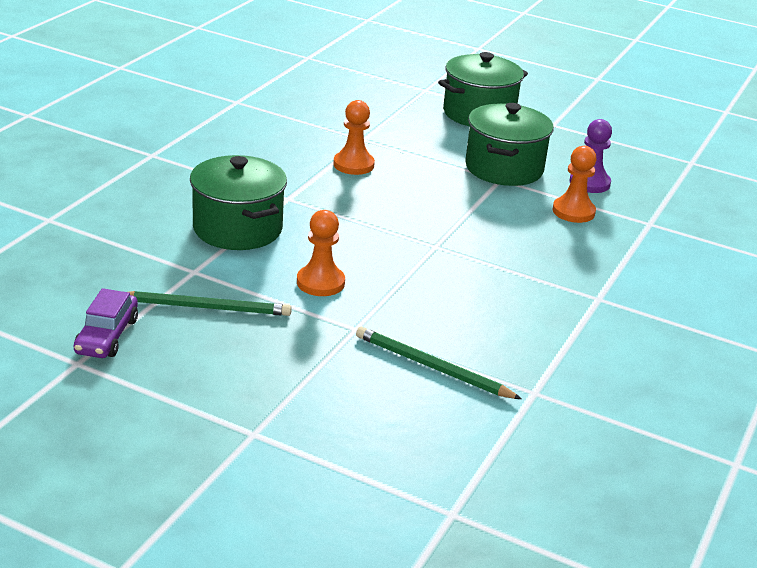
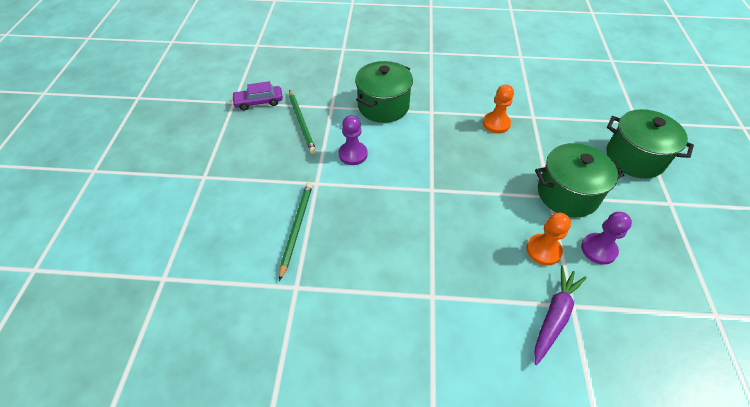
camera: 70 degrees right, 20 degrees up
(320, 283) = (353, 154): orange pawn -> purple pawn
(658, 237) = (554, 316): none -> purple carrot

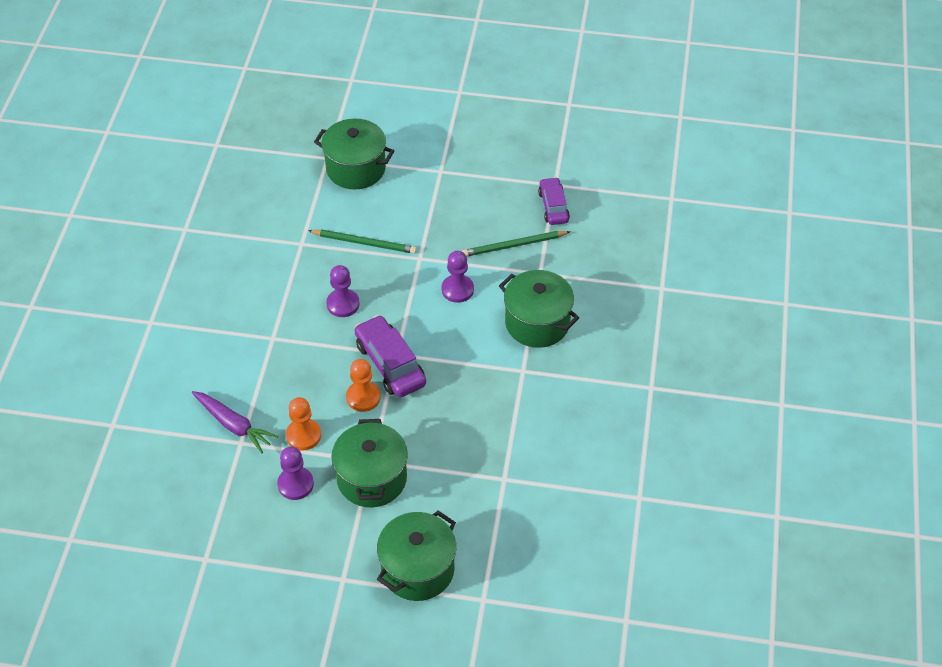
camera: 95 degrees right, 0 degrees up
(186, 248) = (356, 168): none -> green pot
(378, 237) = (343, 304): none -> purple pawn
(444, 193) = (390, 364): none -> purple car
(496, 124) = (494, 434): orange pawn -> orange pawn (363, 397)

